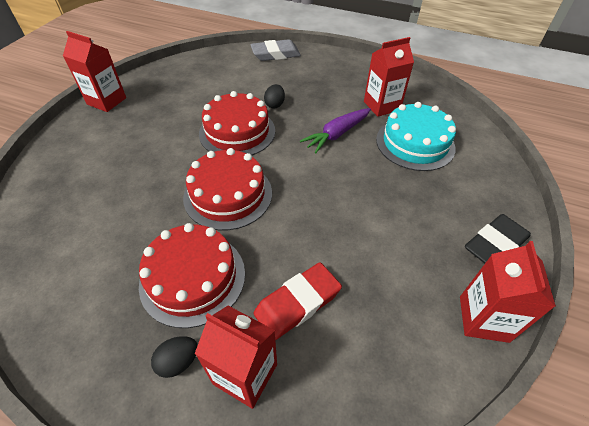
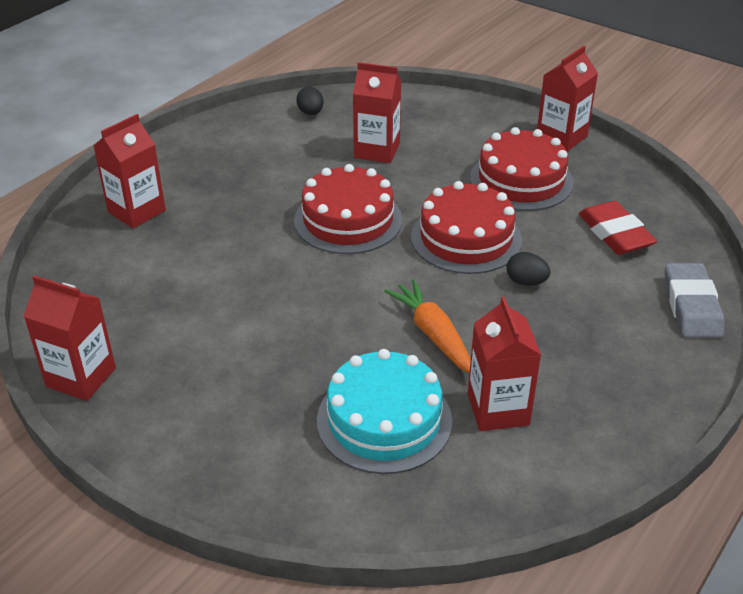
camera: 105 degrees right, 10 degrees down
(121, 195) = (377, 150): none -> red carton
(178, 361) = (170, 179): black egg -> black egg (310, 113)
(193, 278) = (247, 190): red cake -> red cake (521, 180)
(297, 303) = (181, 249): red eraser -> red eraser (615, 233)
(337, 134) = (433, 334): purple carrot -> orange carrot
(495, 244) = (159, 432): black eraser -> none

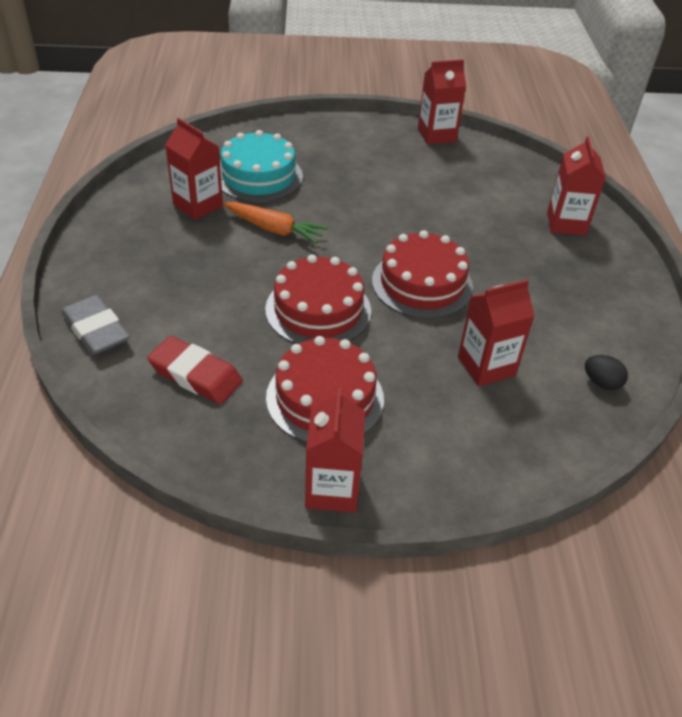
camera: 140 degrees right, 5 degrees up
(526, 282) = (241, 293): black egg -> none

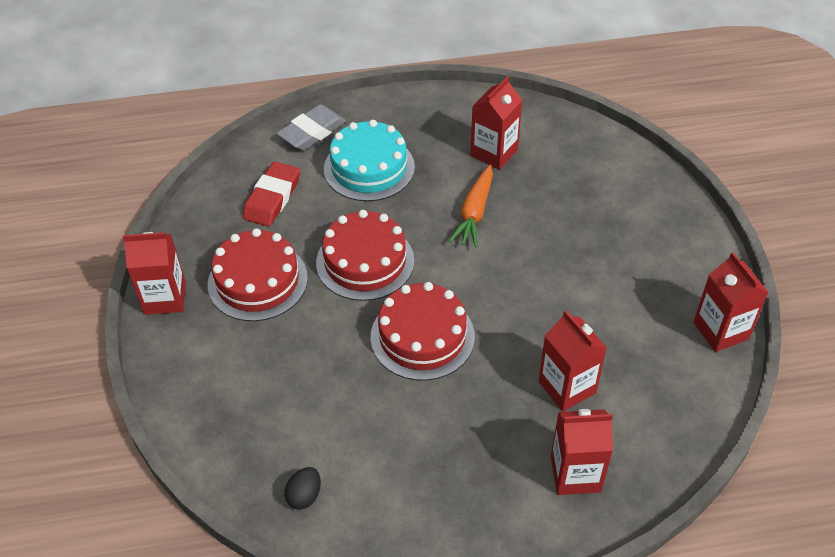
camera: 85 degrees right, 5 degrees up
(258, 176) = (560, 185): turquoise cake -> turquoise cake (369, 168)
(486, 366) = (312, 395): red carton -> red carton (567, 387)

